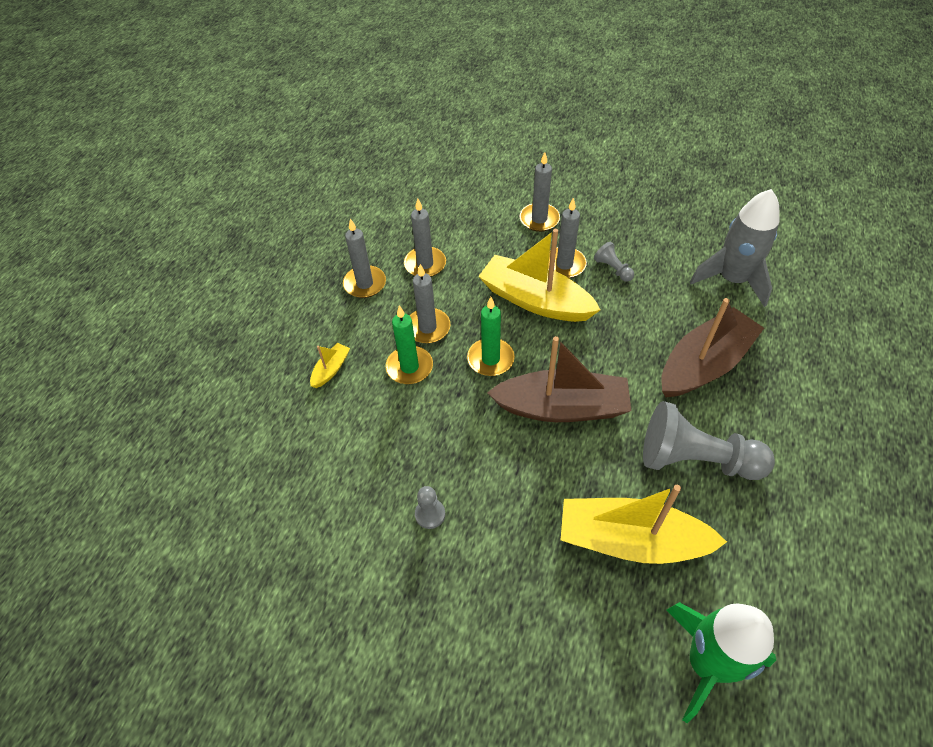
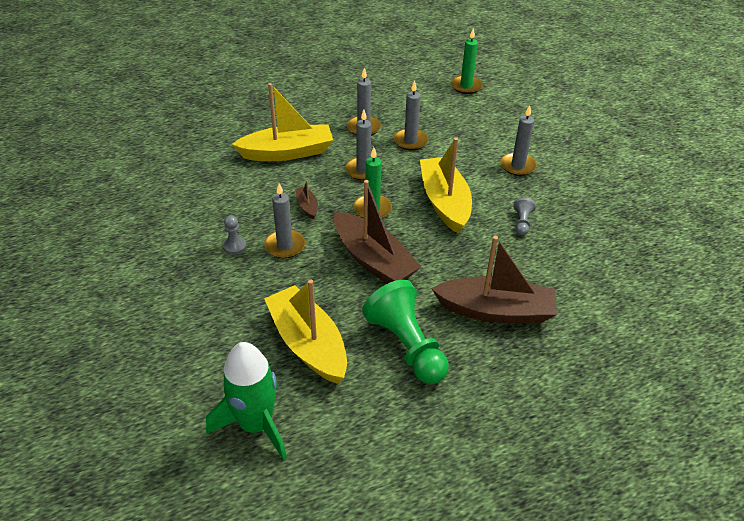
camera: 45 degrees right, 10 degrees down
(331, 369) = (287, 152): yellow boat -> yellow boat, size x2.33
(409, 367) = (325, 180): green candle -> green candle (466, 86)
(433, 408) = (307, 206): none -> brown boat
(564, 265) = (493, 198): grey candle -> grey candle (285, 246)
(695, 459) = (406, 345): grey pawn -> green pawn
(732, 280) = (598, 288): grey rocket -> none

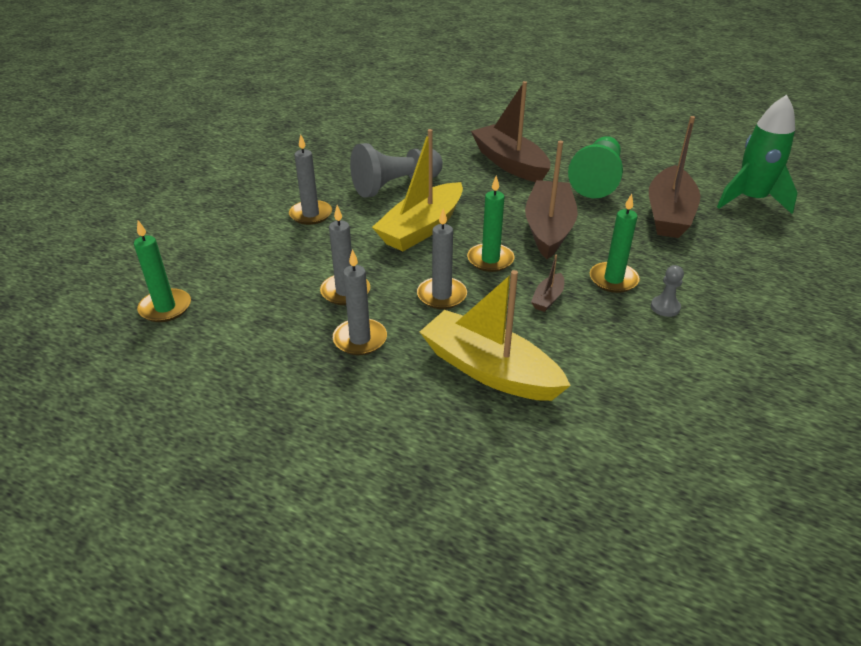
camera: 130 degrees left, 5 degrees down
(285, 246) = (613, 280): grey candle -> green candle
(308, 344) = (669, 214): yellow boat -> brown boat
(522, 222) = (395, 186): grey pawn -> grey pawn, size x2.26

